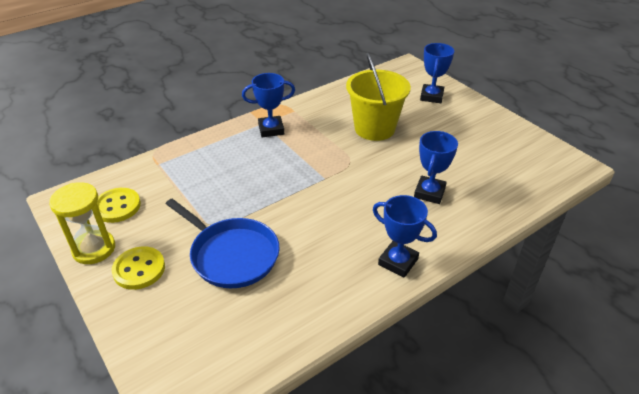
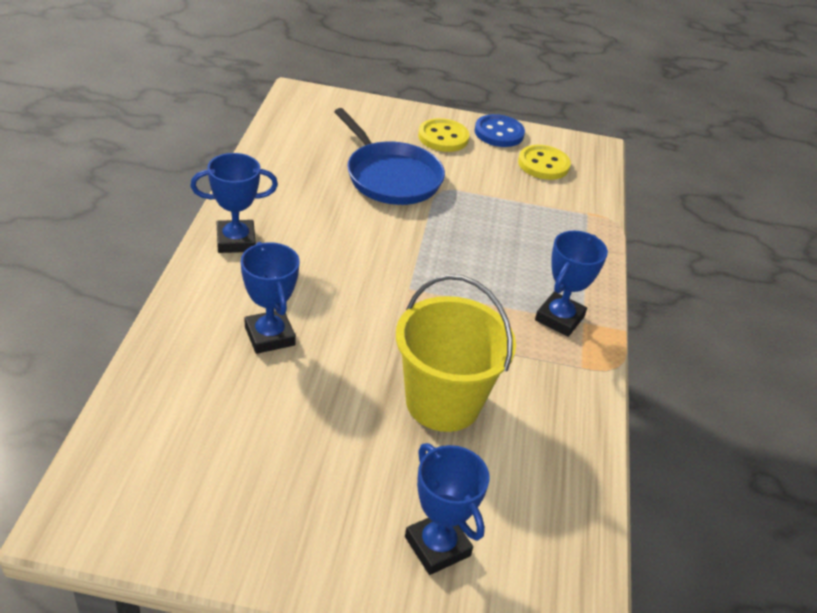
camera: 130 degrees right, 0 degrees up
(94, 249) = (499, 133): yellow hourglass -> blue button
(231, 255) = (391, 177): blue pan -> blue pan turned 120 degrees counterclockwise

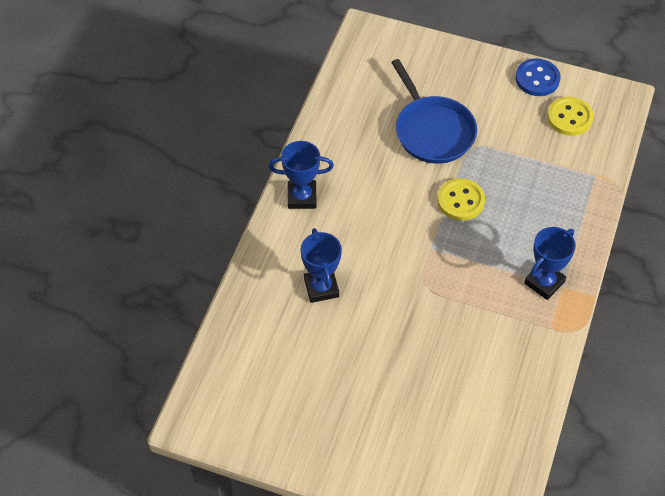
camera: 15 degrees right, 15 degrees up
(437, 546) = (417, 460): blue trophy -> none
(443, 137) = (485, 84): yellow button -> yellow button (460, 201)
(443, 402) = (439, 352): yellow bucket -> none

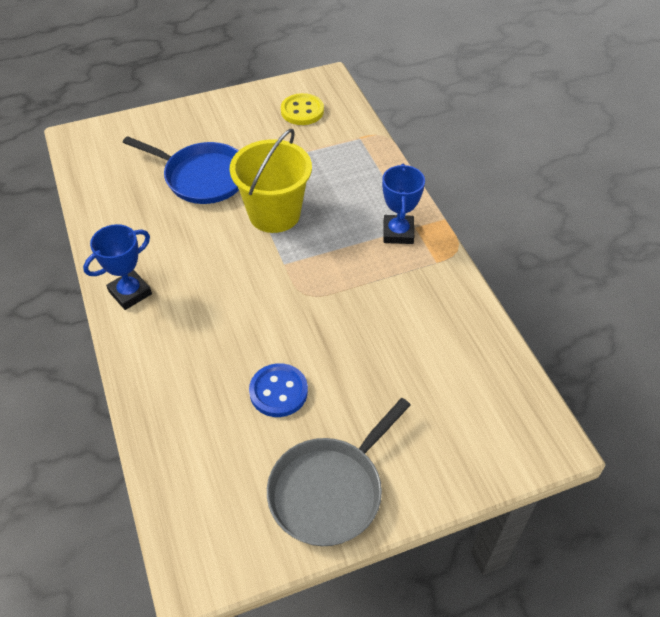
camera: 40 degrees left, 5 degrees down
(314, 435) = (329, 491): none -> grey pan
(321, 288) = (216, 356): blue trophy -> none
(460, 201) = (274, 214): yellow button -> yellow bucket
(537, 79) = (252, 99): blue button -> blue button (278, 391)

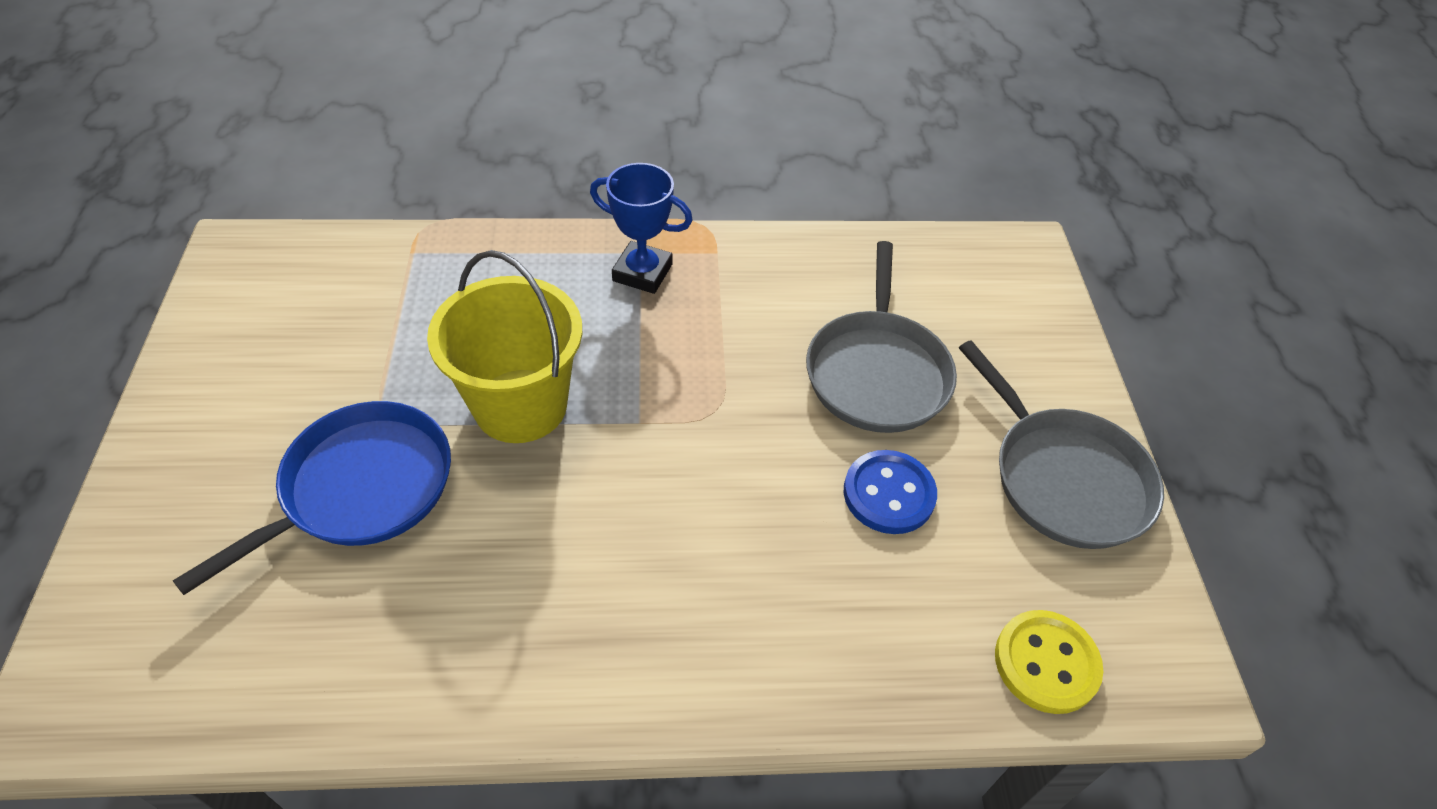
camera: 75 degrees left, 0 degrees up
(130, 293) = (601, 672): blue trophy -> none
(302, 111) = (290, 302): yellow button -> yellow button (1046, 663)
(374, 368) = (877, 372): none -> grey pan

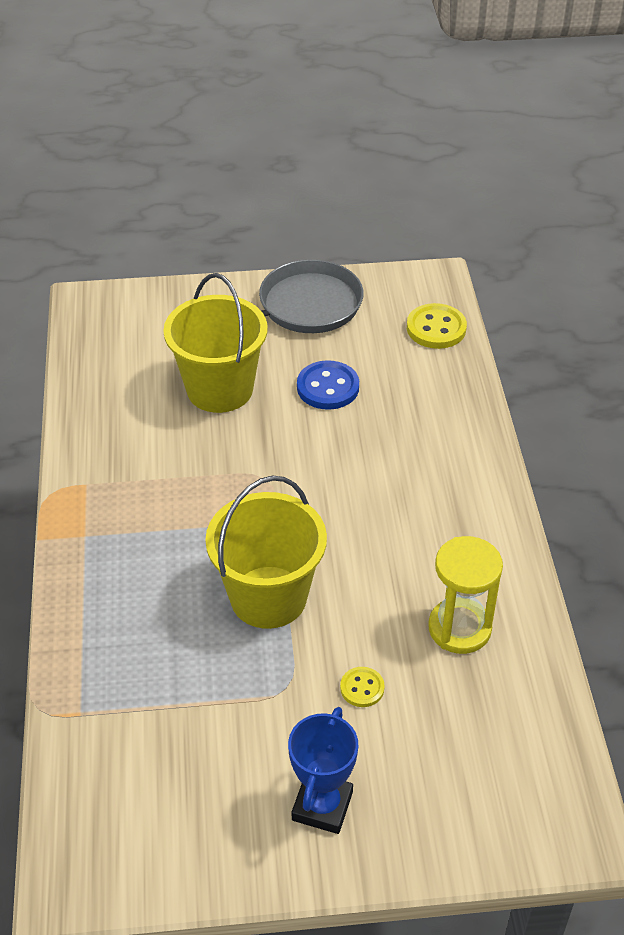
camera: 90 degrees left, 5 degrees down
(361, 488) = (362, 688): blue pan -> yellow button
(418, 611) = (459, 628): none -> yellow hourglass
(642, 273) = (111, 532): blue trophy -> blue trophy (322, 806)
(877, 372) = (220, 389): grey pan -> yellow bucket

